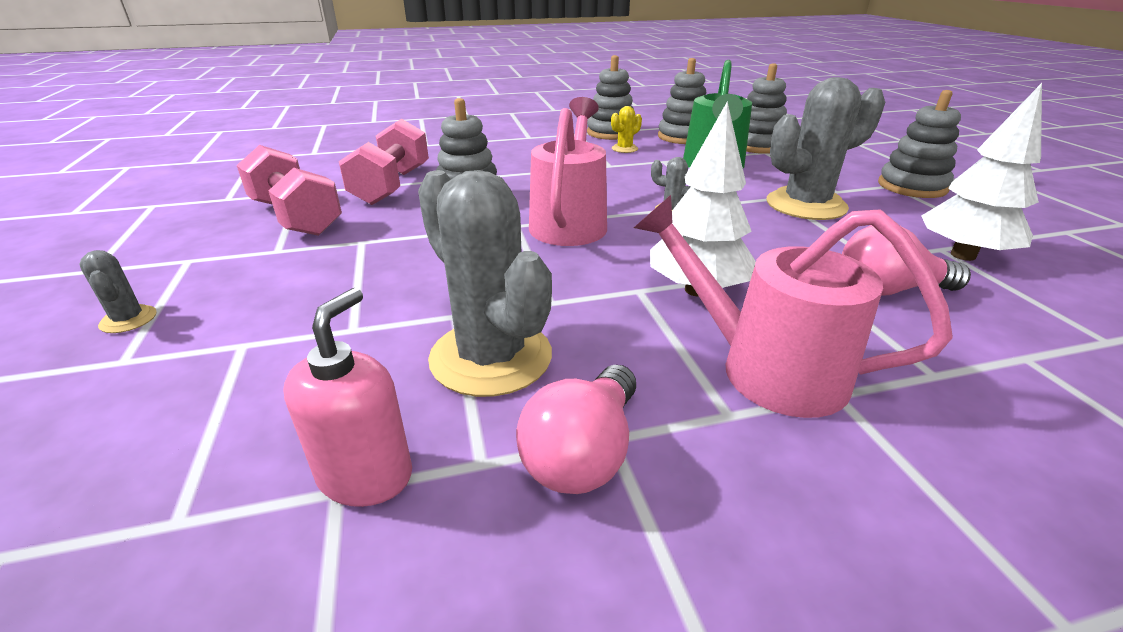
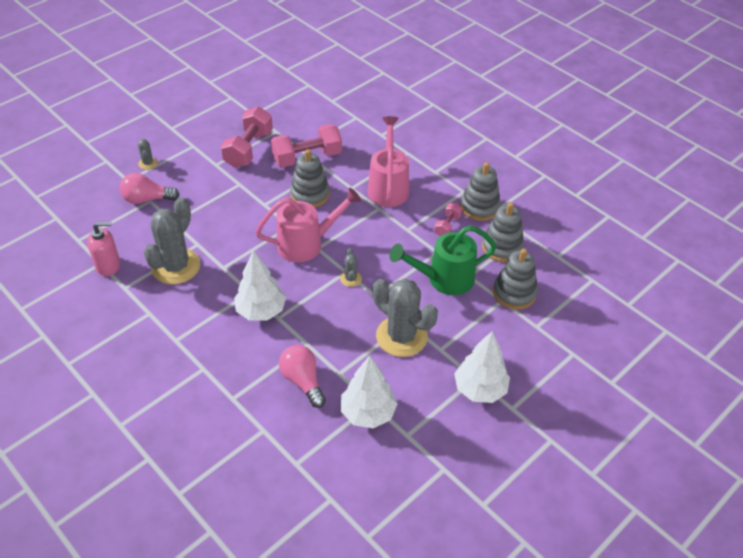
camera: 60 degrees right, 15 degrees up
(128, 319) = (148, 163): grey cactus -> grey cactus turned 45 degrees counterclockwise
(583, 453) = (139, 309): pink light bulb -> pink light bulb (147, 199)
(624, 149) = (447, 226): yellow cactus -> pink dumbbell
(764, 368) = (209, 345): pink watering can -> pink watering can (388, 187)
(912, 187) = (480, 389): grey stacking toy -> white tree

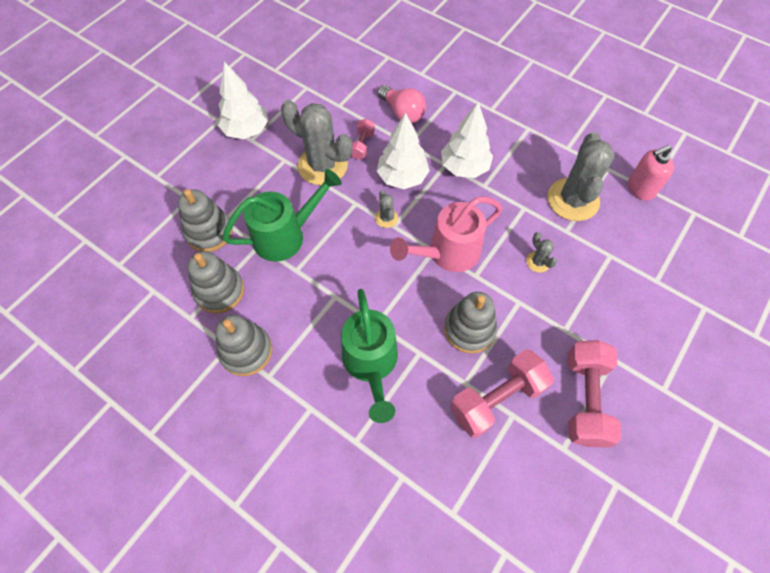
camera: 170 degrees right, 15 degrees up
(147, 199) = (661, 282): pink light bulb -> none
(148, 163) = (700, 342): grey cactus -> grey cactus (538, 262)
(368, 413) = (341, 97): white tree -> white tree (402, 177)
(388, 187) = (371, 364): pink watering can -> green watering can
(447, 226) = (287, 311): pink dumbbell -> pink dumbbell (362, 145)

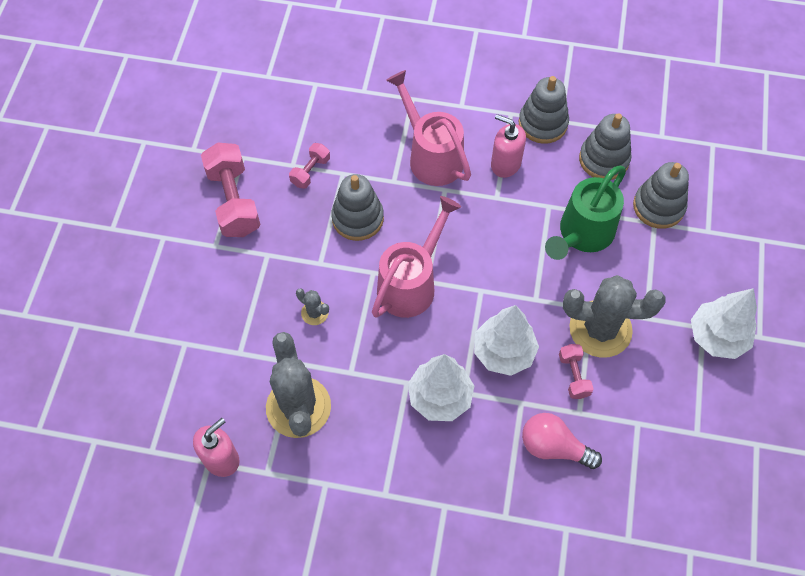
camera: 155 degrees right, 0 degrees up
(307, 325) = (505, 164): none -> pink soap dispenser
(371, 364) = (431, 156): green watering can -> pink watering can
(386, 218) = (493, 296): grey cactus -> none
(497, 399) = (310, 171): pink dumbbell -> pink dumbbell, size x0.52

